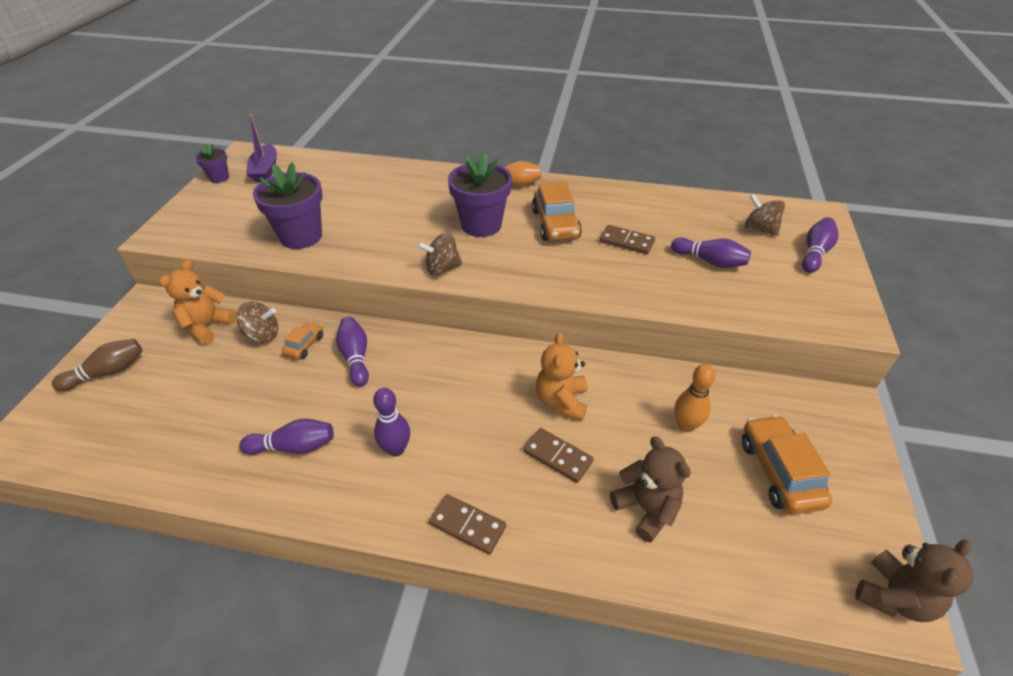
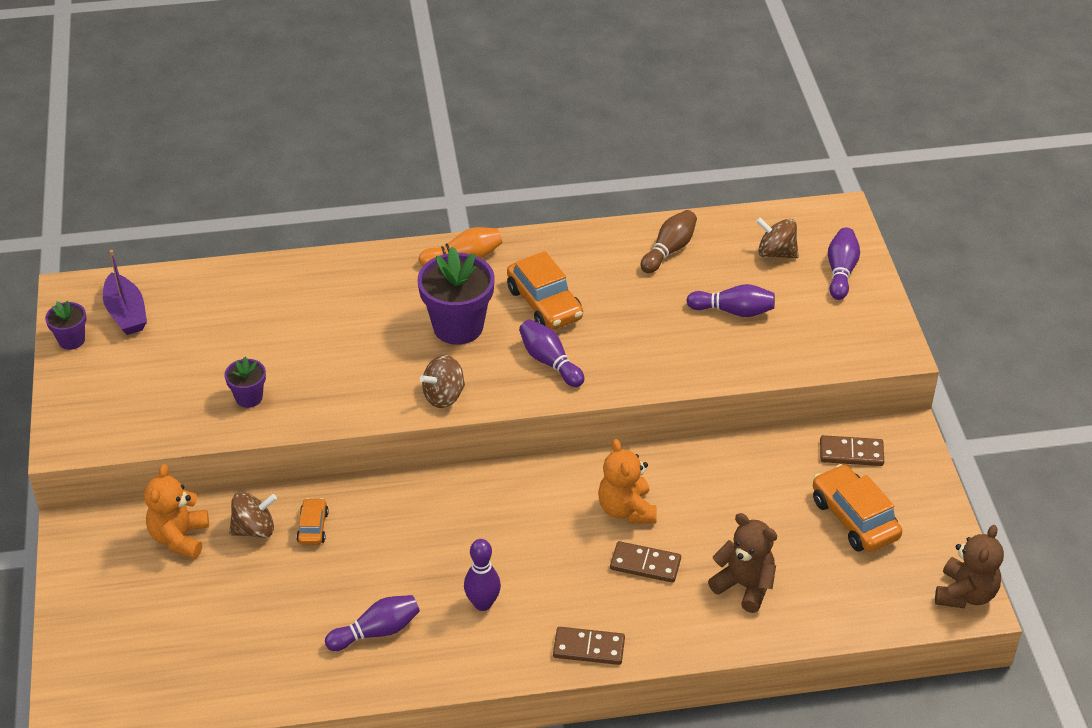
camera: 20 degrees left, 0 degrees up
(107, 372) = (105, 620): brown bowling pin -> brown bowling pin (669, 250)
(301, 236) = (249, 398): purple flower pot -> purple flower pot, size x0.52
(355, 357) = (381, 525): purple bowling pin -> purple bowling pin (550, 362)
(626, 242) = (635, 308): brown domino -> brown domino (851, 453)
(686, 425) = (757, 499): orange bowling pin -> none

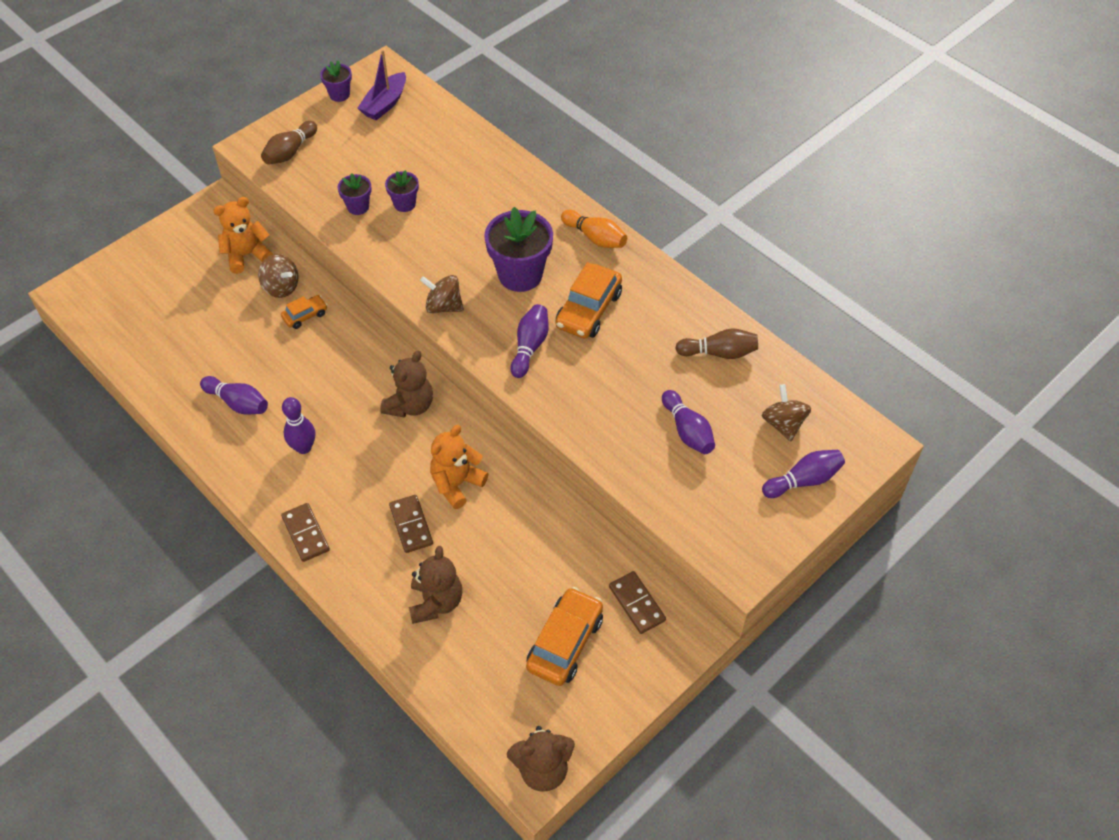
camera: 55 degrees right, 10 degrees up
(112, 414) = (290, 152): none -> brown bowling pin
(282, 362) = (404, 204): none -> purple flower pot
(504, 500) = (410, 405): none -> brown teddy bear

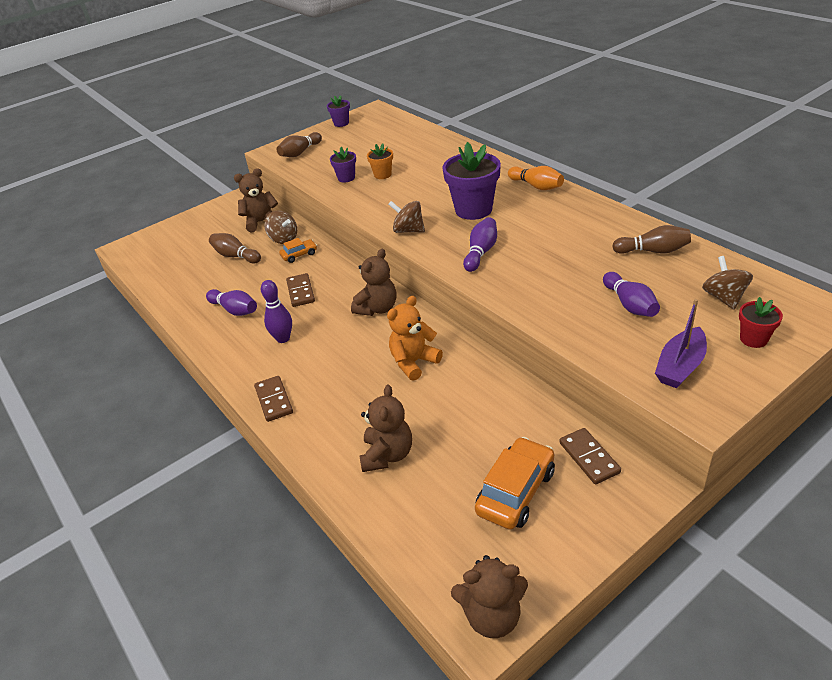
camera: 10 degrees right, 15 degrees down
(223, 314) = (235, 256): none -> brown bowling pin
(247, 255) = (261, 222): orange teddy bear -> brown teddy bear
(385, 104) = (374, 126): purple boat -> purple boat (680, 366)
(404, 204) = (382, 175): purple flower pot -> orange flower pot
(411, 525) = (370, 393): brown domino -> brown domino (301, 292)
(588, 310) = (532, 228): orange car -> none
(803, 480) = (753, 339): purple bowling pin -> red flower pot

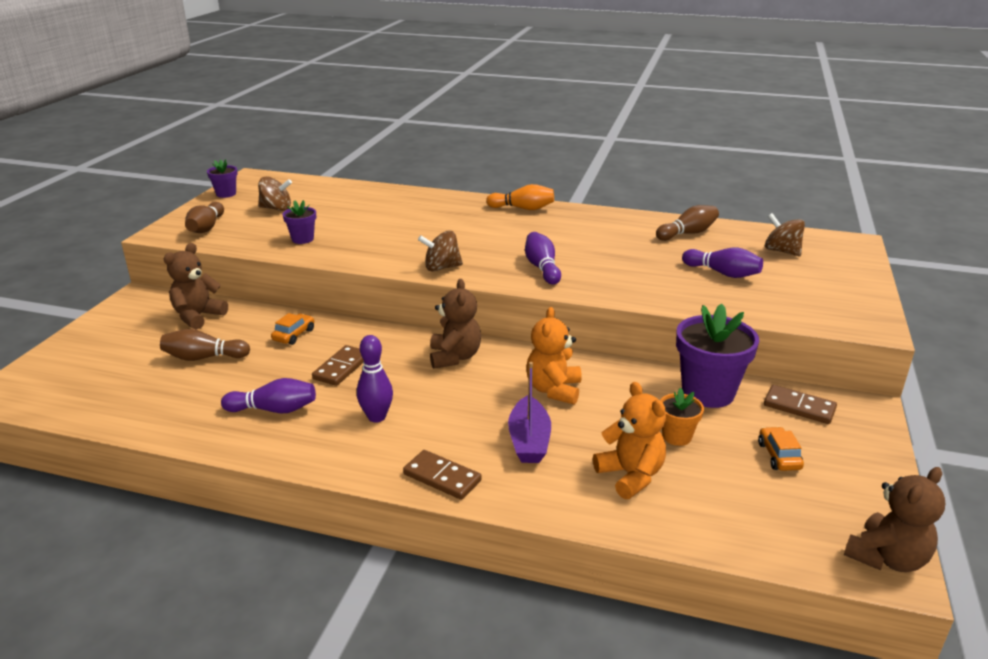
camera: 40 degrees left, 10 degrees down
(283, 239) = (252, 325): brown spinning top -> brown spinning top (276, 208)
(301, 292) = (341, 368): brown domino -> brown domino turned 75 degrees clockwise
(382, 175) = (344, 228): orange flower pot -> orange flower pot (677, 436)
(387, 455) = (630, 476): brown teddy bear -> orange teddy bear
(473, 210) = (487, 237): purple flower pot -> purple flower pot (708, 392)
(515, 492) = (778, 456): orange car -> orange car, size x0.54
(680, 366) = (817, 303): purple boat -> purple boat (529, 440)
(753, 339) = (838, 271): red flower pot -> none

